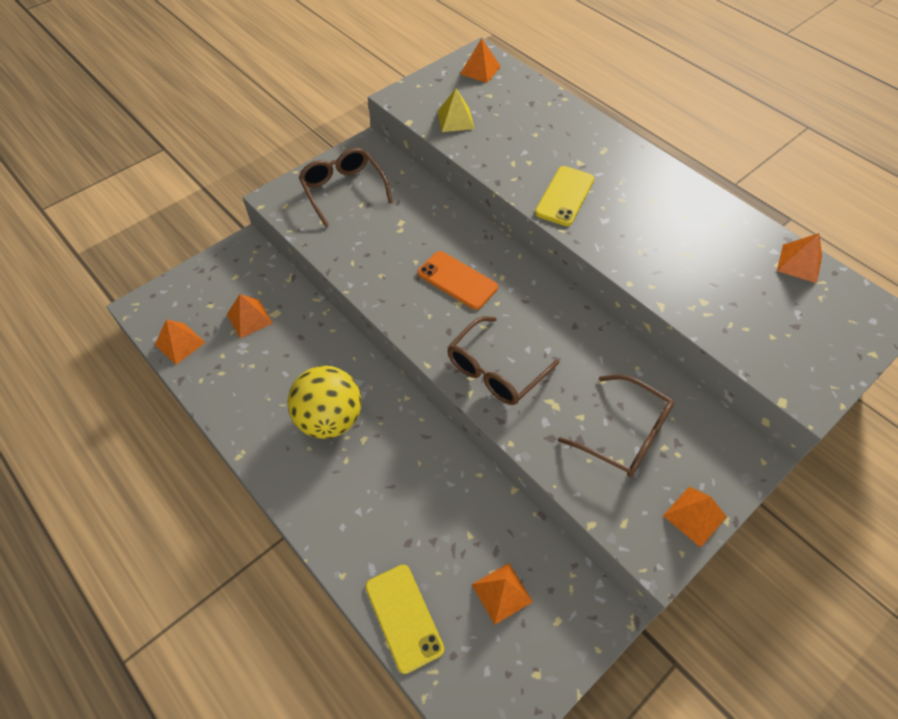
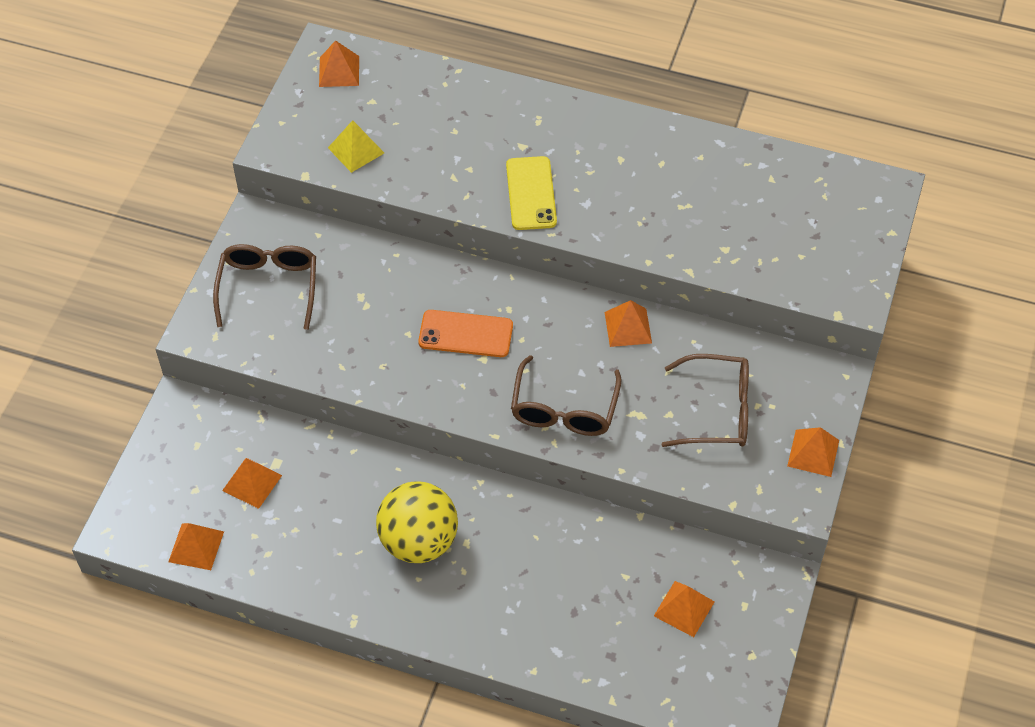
camera: 30 degrees left, 0 degrees up
(343, 190) = (268, 288): brown glasses -> brown glasses turned 60 degrees clockwise
(404, 617) = (612, 673): yellow phone -> none
(799, 263) = (790, 168): orange pyramid -> orange pyramid (628, 327)

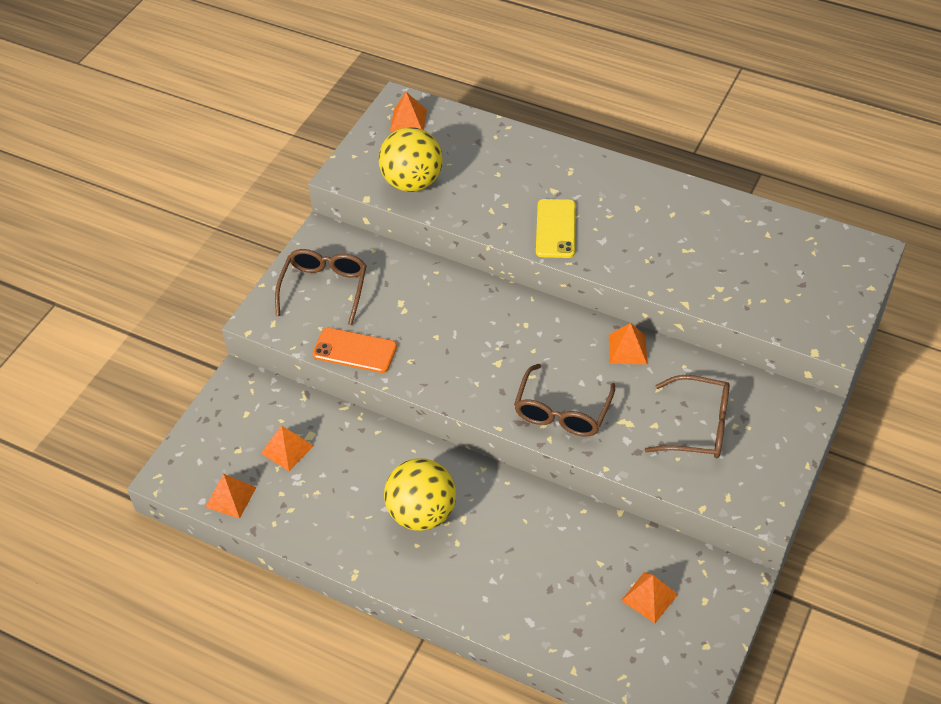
camera: 10 degrees right, 5 degrees down
(356, 150) = (412, 182): yellow pyramid -> yellow ball
(465, 334) = (485, 341): orange phone -> orange phone (354, 351)
(813, 453) = (781, 471): orange pyramid -> none

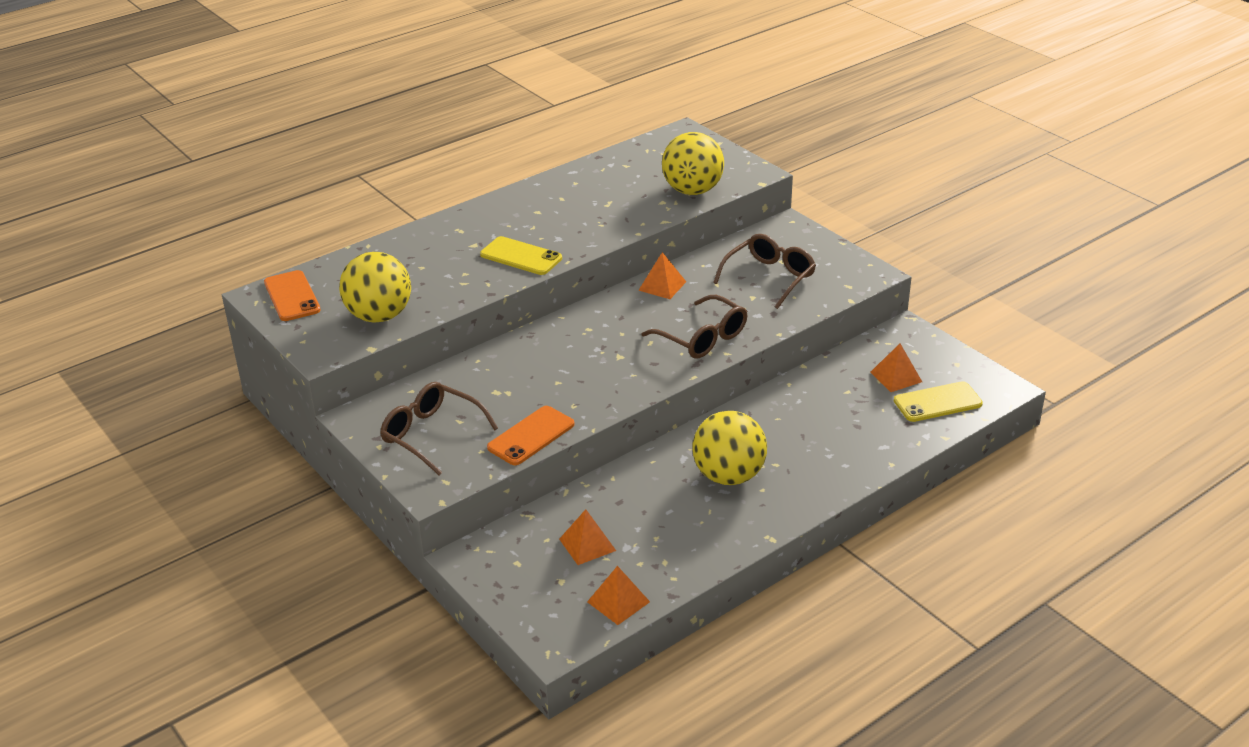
camera: 65 degrees left, 15 degrees down
(408, 120) = (292, 296): orange pyramid -> orange phone
(627, 647) = (937, 402): none -> yellow phone
(758, 303) = (692, 190): none -> yellow ball

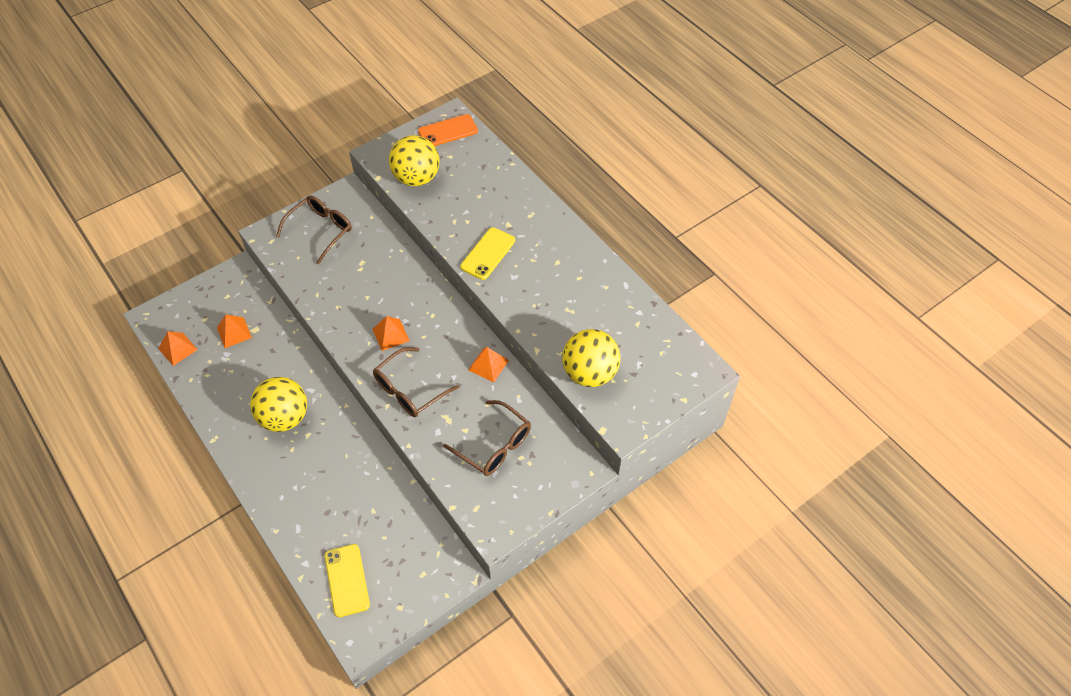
camera: 90 degrees right, 20 degrees up
(531, 436) = (308, 283): orange phone -> none
(896, 377) = (387, 552): orange pyramid -> orange pyramid (390, 334)

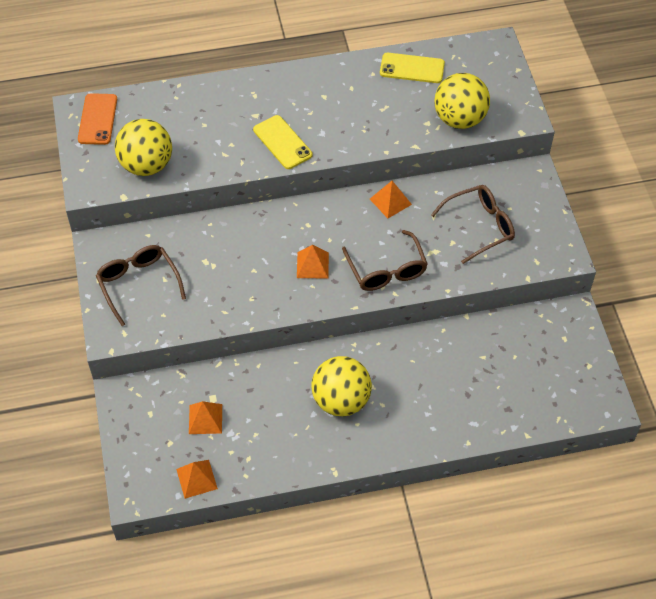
camera: 65 degrees left, 0 degrees up
(347, 580) = (545, 398): yellow phone -> yellow phone (412, 68)

